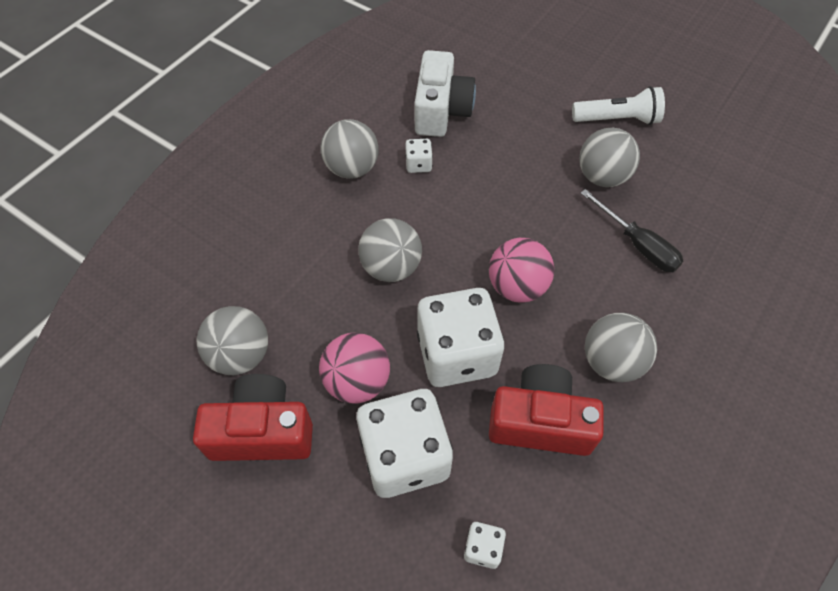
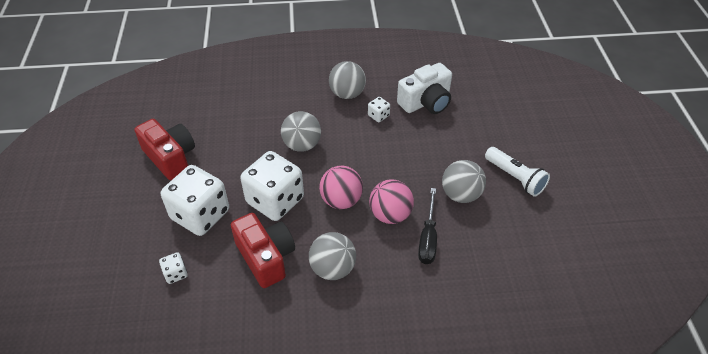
camera: 50 degrees right, 10 degrees down
(240, 355) = (202, 125): grey ball -> none
(357, 381) = (225, 173): pink ball -> pink ball (390, 215)

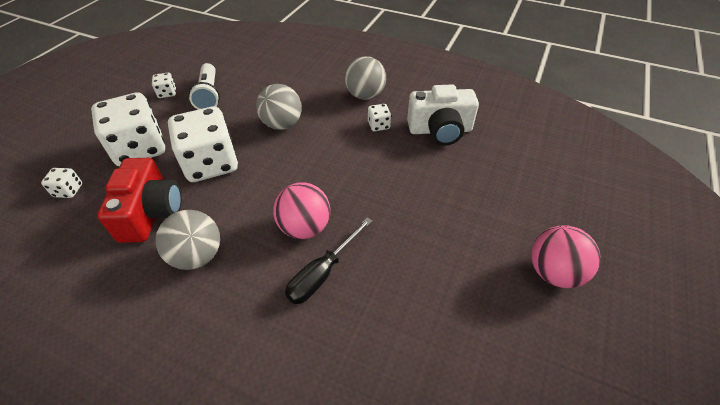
camera: 30 degrees right, 0 degrees up
(170, 157) = (167, 93): red camera -> white dice
(341, 200) = (269, 190): pink ball -> pink ball (553, 272)
(460, 195) = (401, 241): grey ball -> none
(515, 178) = (484, 252): white flashlight -> white flashlight (209, 95)

